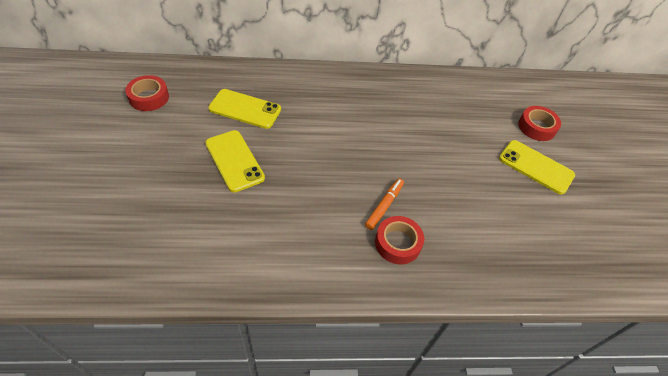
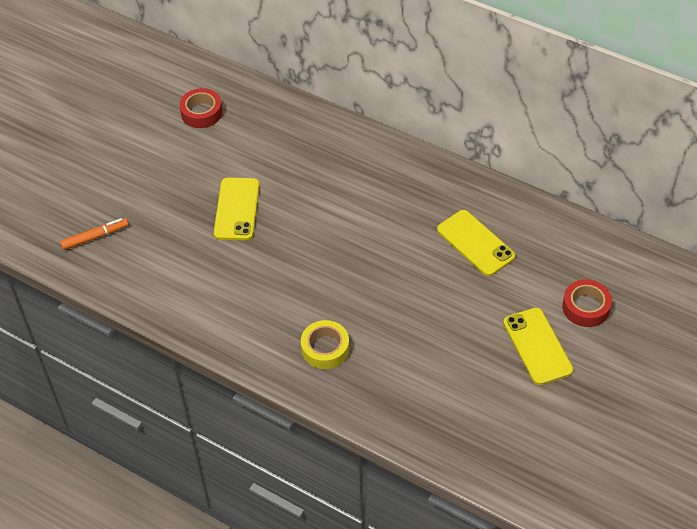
camera: 40 degrees right, 0 degrees up
(245, 109) = (282, 160): yellow phone -> yellow phone (475, 243)
(384, 206) = (341, 311): orange marker -> orange marker (95, 237)
(397, 243) = (325, 348): red tape -> yellow tape

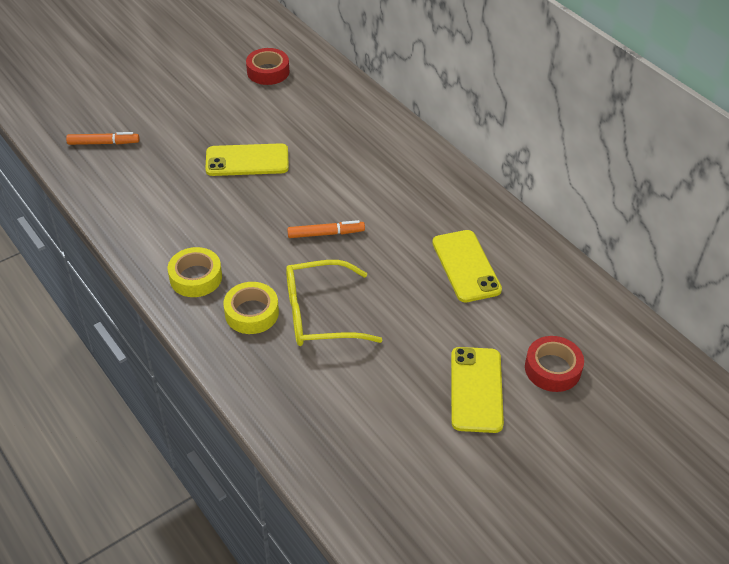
camera: 20 degrees right, 5 degrees down
(236, 209) = (247, 160): yellow phone -> yellow phone turned 60 degrees clockwise
(259, 334) = (196, 277): none -> yellow tape
(345, 255) = (326, 233): none -> orange marker
(381, 329) = (320, 314): none -> yellow glasses

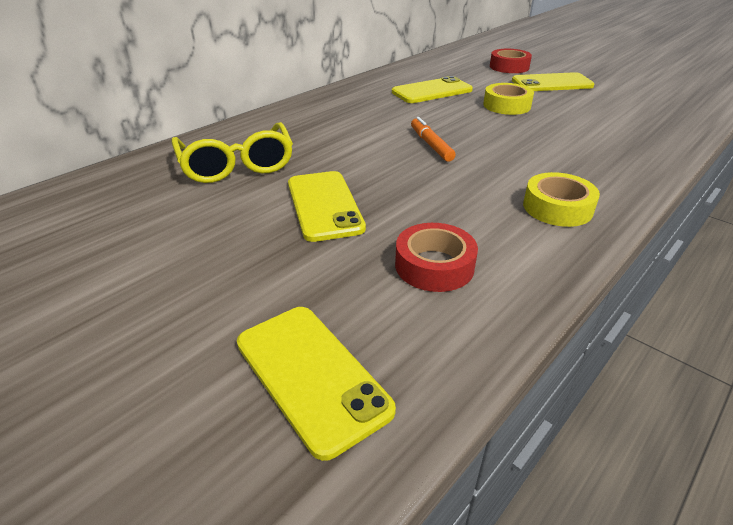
camera: 100 degrees left, 10 degrees down
(103, 143) = (311, 375): orange marker -> yellow phone
(251, 313) = (573, 167): yellow tape -> yellow tape (506, 105)
(268, 72) = (103, 219): red tape -> red tape (434, 265)
(320, 314) = (539, 137): yellow glasses -> yellow glasses (236, 165)

